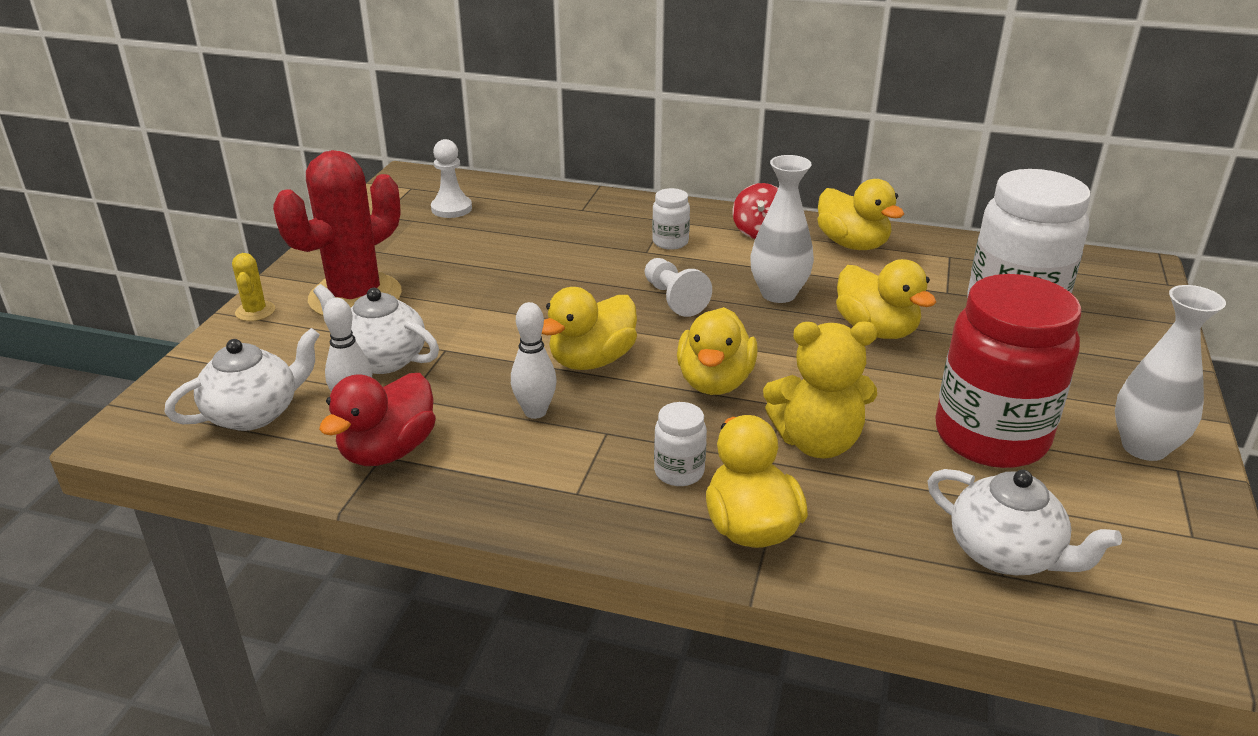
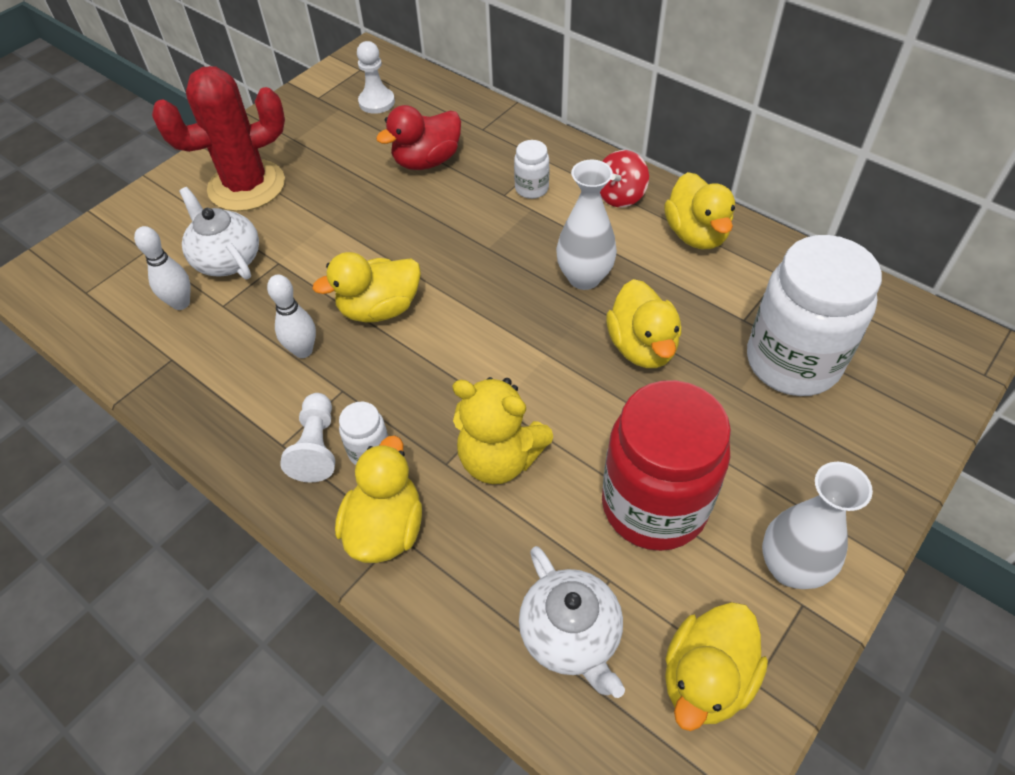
camera: 25 degrees right, 20 degrees up
(254, 413) = (112, 288): white teapot -> none
(255, 311) = (169, 182): yellow cactus -> none
(388, 451) = (178, 356): red duck -> red duck (427, 161)
(674, 299) = (490, 258): white pawn -> white pawn (316, 447)
(715, 382) = (461, 364): yellow duck -> yellow duck (706, 678)

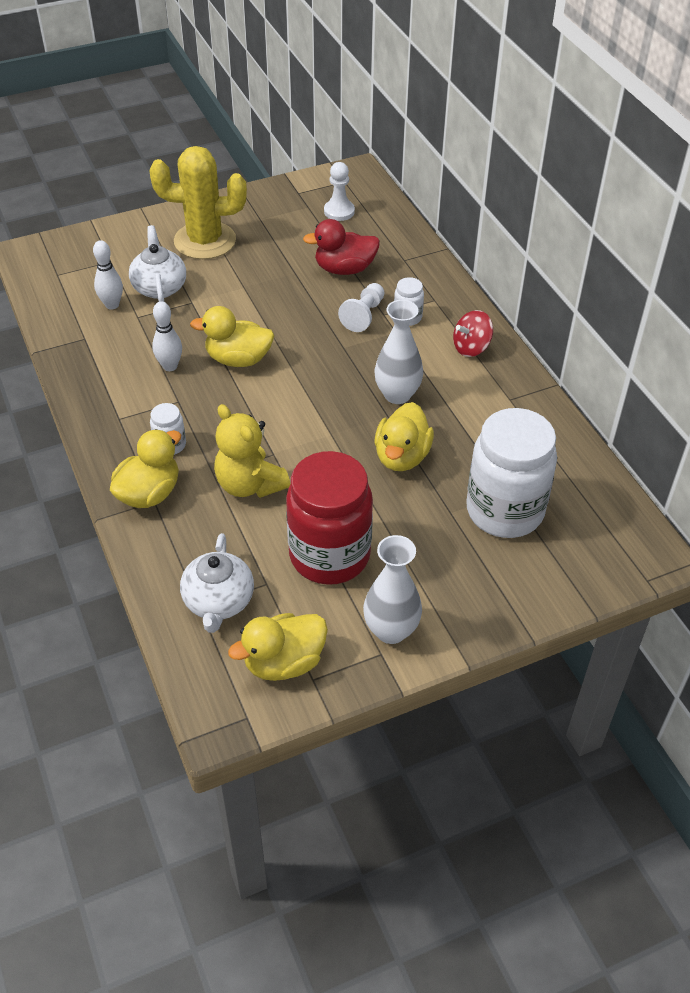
camera: 25 degrees right, 5 degrees down
(246, 186) = (205, 241): red cactus -> yellow cactus
(316, 447) = (139, 429): white pawn -> white pawn (363, 315)
(696, 234) = (507, 397): yellow duck -> none

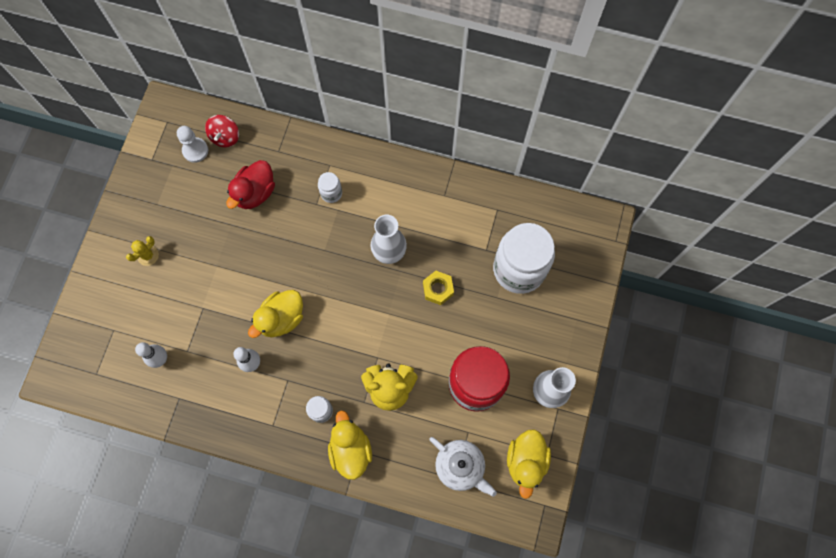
camera: 50 degrees left, 25 degrees up
(159, 287) = (170, 317): white teapot -> none
(205, 241) = (148, 255): yellow cactus -> yellow cactus, size x0.41
(363, 315) = (307, 216): white pawn -> none
(402, 456) = (438, 289): yellow duck -> yellow nut
(471, 347) = (387, 180): red spinning top -> red spinning top (225, 137)

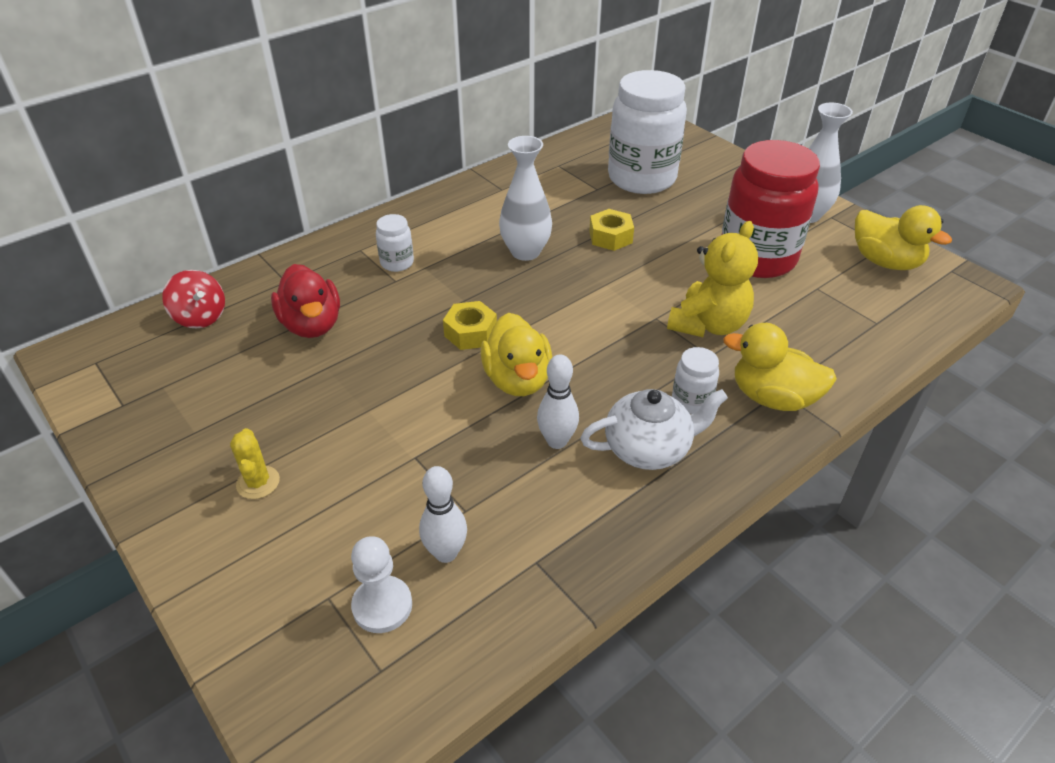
camera: 55 degrees left, 30 degrees down
(195, 150) = (176, 353): white pawn -> white pawn (382, 606)
(300, 272) = (470, 333): none -> yellow nut
(460, 466) = (861, 312): white teapot -> white teapot (648, 448)

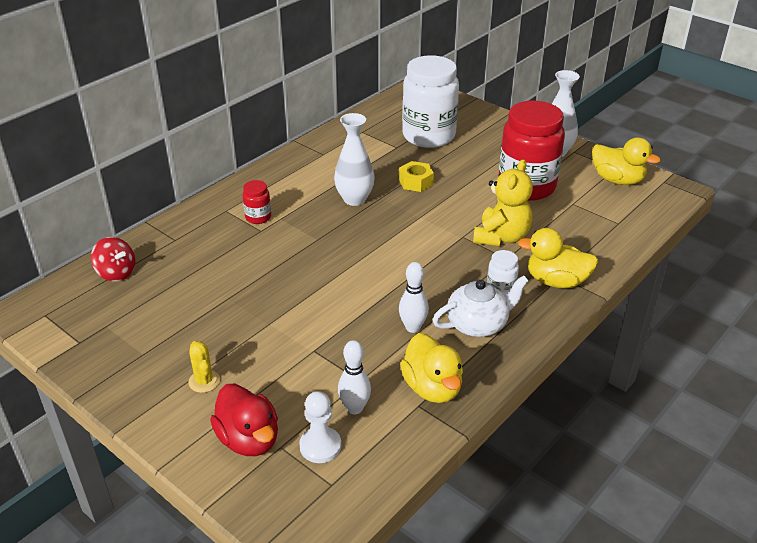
camera: 10 degrees left, 5 degrees down
(312, 325) = (207, 269): red duck -> red duck (249, 439)
(397, 263) = (258, 217): white jar -> red jar
(470, 333) = (329, 261): yellow nut -> none
(517, 380) = (373, 290): yellow duck -> yellow duck (432, 388)

